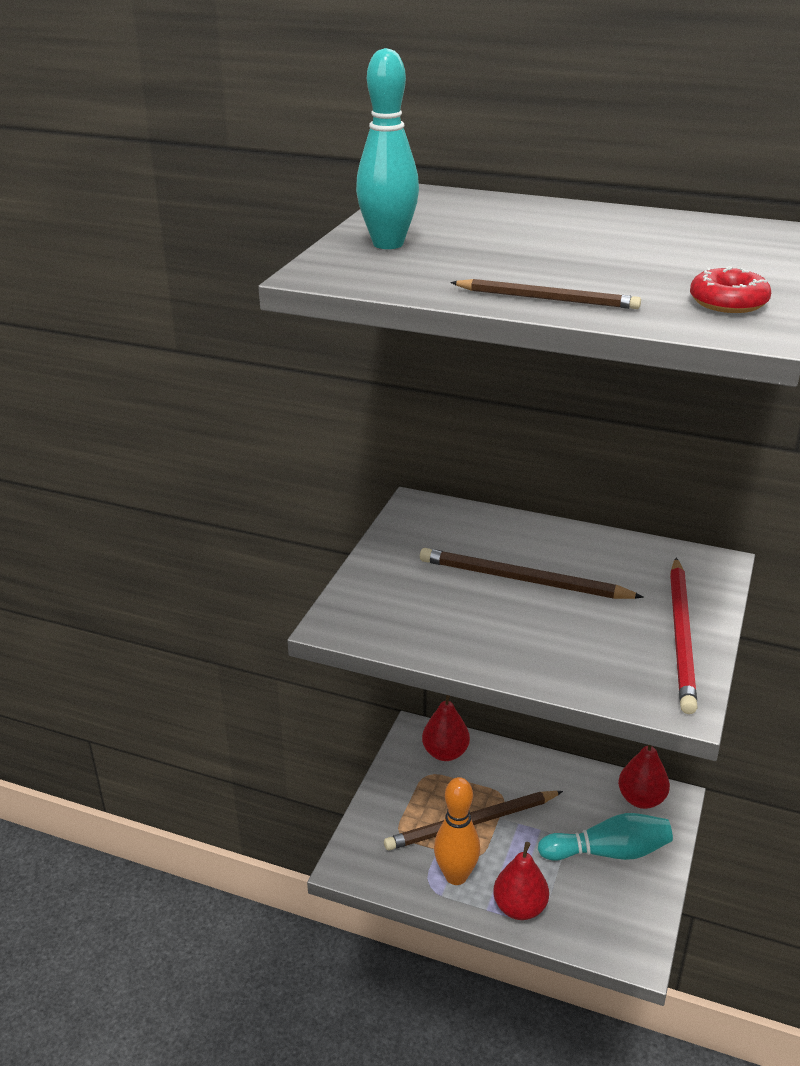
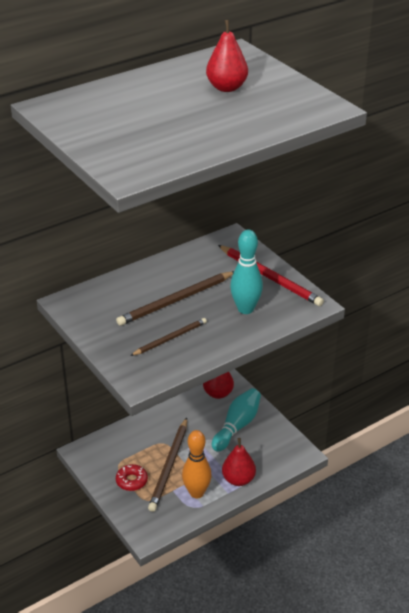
camera: 55 degrees left, 5 degrees up
(388, 244) = (113, 144): turquoise bowling pin -> turquoise bowling pin (245, 309)
(445, 753) = (110, 448): red pear -> red pear (226, 88)
(547, 299) = (242, 134): brown pencil -> brown pencil (170, 338)
(728, 302) = (298, 99): red donut -> red donut (131, 481)

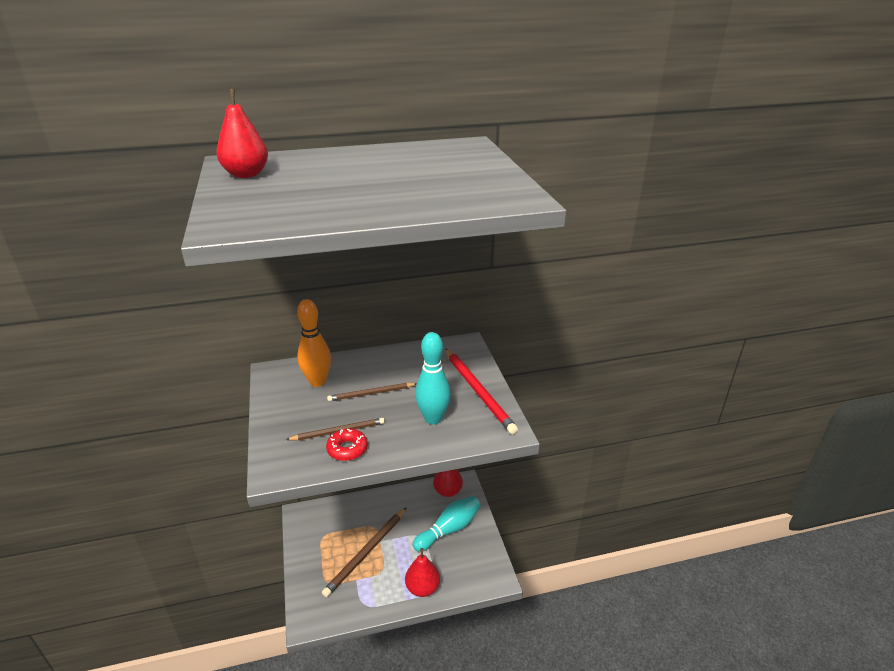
camera: 20 degrees right, 5 degrees down
(131, 481) = (325, 557): red donut -> red donut (347, 449)
(175, 301) = (371, 393): brown pencil -> brown pencil, size x0.62
(196, 493) = (376, 589): orange bowling pin -> orange bowling pin (317, 382)
(226, 88) = (426, 169): red pear -> red pear (246, 174)

